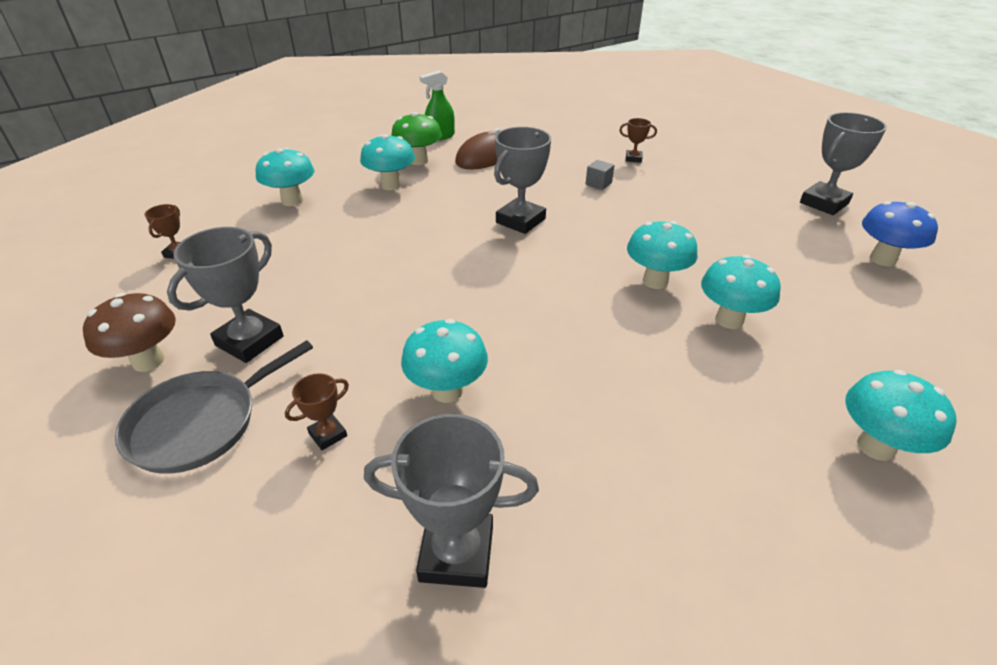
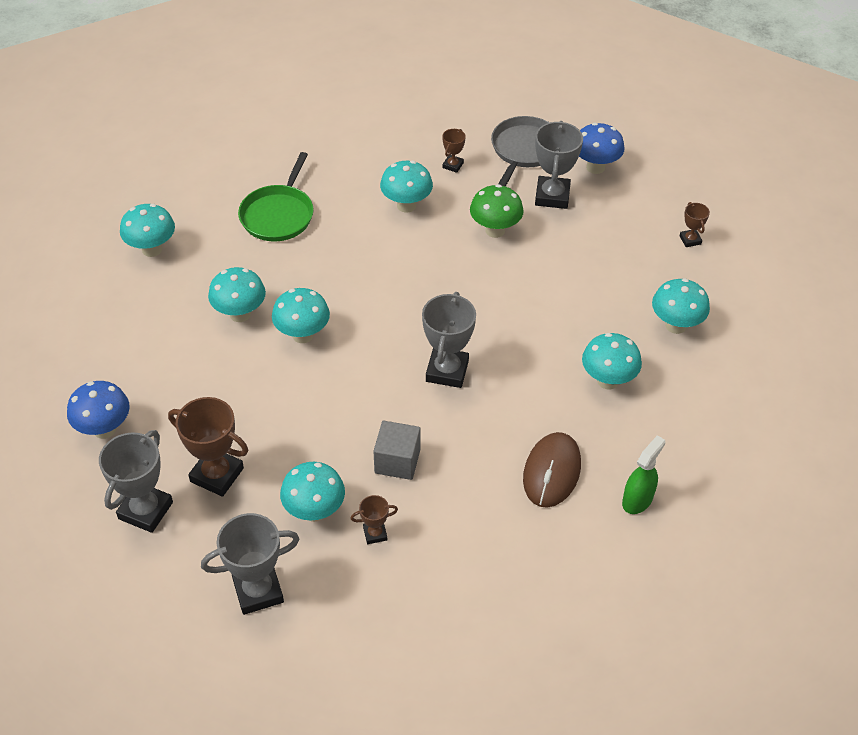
camera: 155 degrees right, 10 degrees up
(148, 361) = (595, 167): brown mushroom -> blue mushroom
(419, 161) = (617, 435): green mushroom -> green mushroom (495, 230)
(457, 553) = (354, 142): grey trophy -> grey trophy (258, 591)
(598, 184) = (397, 461): grey cube -> grey cube, size x1.67
(651, 440) = (278, 215): none -> green pan
(676, 175) = (314, 511): none -> turquoise mushroom
(759, 208) = (217, 475): none -> brown trophy

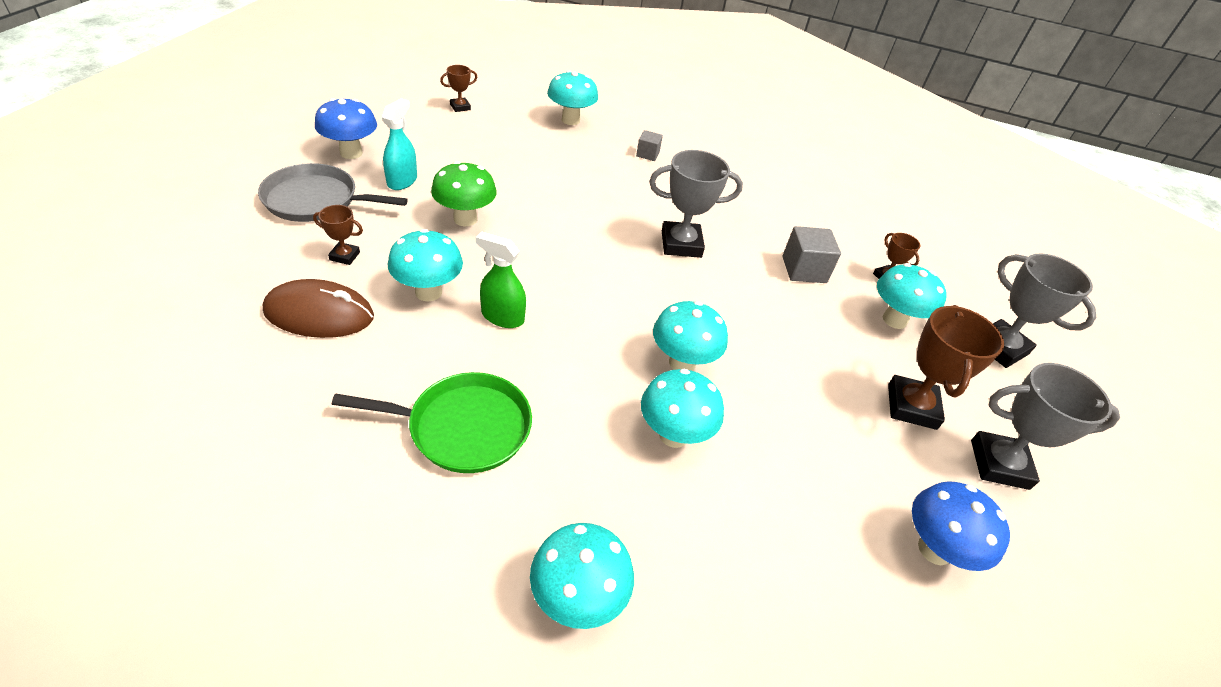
camera: 110 degrees left, 5 degrees down
(551, 472) = (757, 183): brown mouse -> brown mouse (319, 314)
(552, 196) = (402, 181): grey trophy -> turquoise spray bottle
(608, 380) = (647, 154): turquoise mushroom -> grey cube
(637, 499) = (756, 145): green spray bottle -> green spray bottle (502, 317)

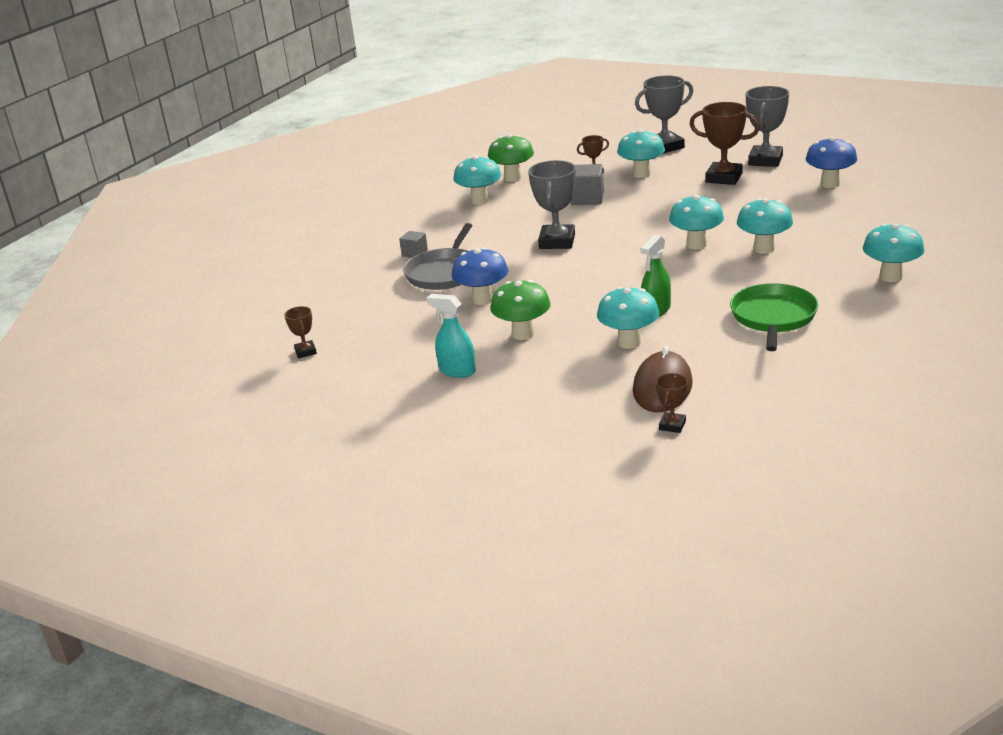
camera: 70 degrees left, 15 degrees down
(316, 200) = (491, 413): grey pan -> grey pan (444, 272)
(345, 256) = (582, 386): brown trophy -> brown trophy (672, 425)
(351, 153) = (400, 405): blue mushroom -> blue mushroom (483, 299)
(570, 120) = (343, 290): turquoise mushroom -> turquoise mushroom (480, 201)
(846, 214) = (513, 178): none -> green mushroom

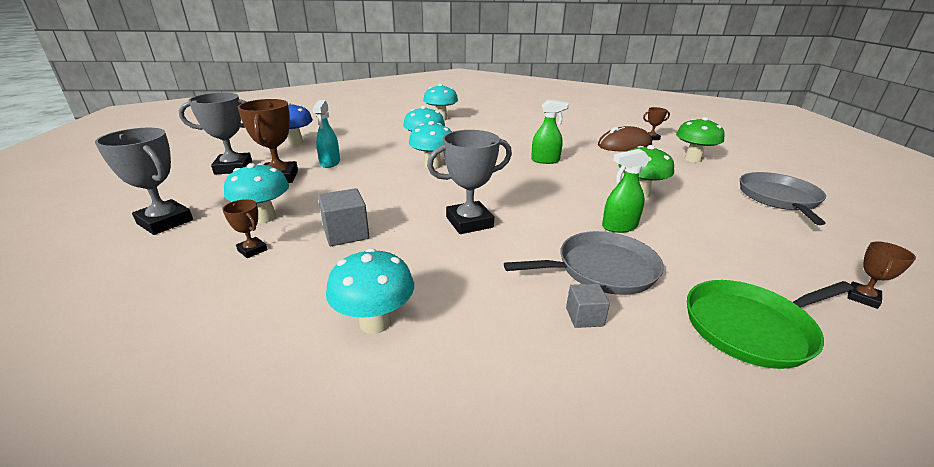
camera: 125 degrees left, 0 degrees up
(426, 413) = (779, 198): none -> grey pan
(457, 371) = (722, 204): turquoise spray bottle -> turquoise spray bottle (330, 163)
(483, 299) = (619, 226): blue mushroom -> green spray bottle
(513, 178) = (270, 320): green mushroom -> green mushroom (692, 159)
(629, 342) = (595, 160): turquoise mushroom -> none
(773, 317) = (516, 134): green pan -> green pan (751, 327)

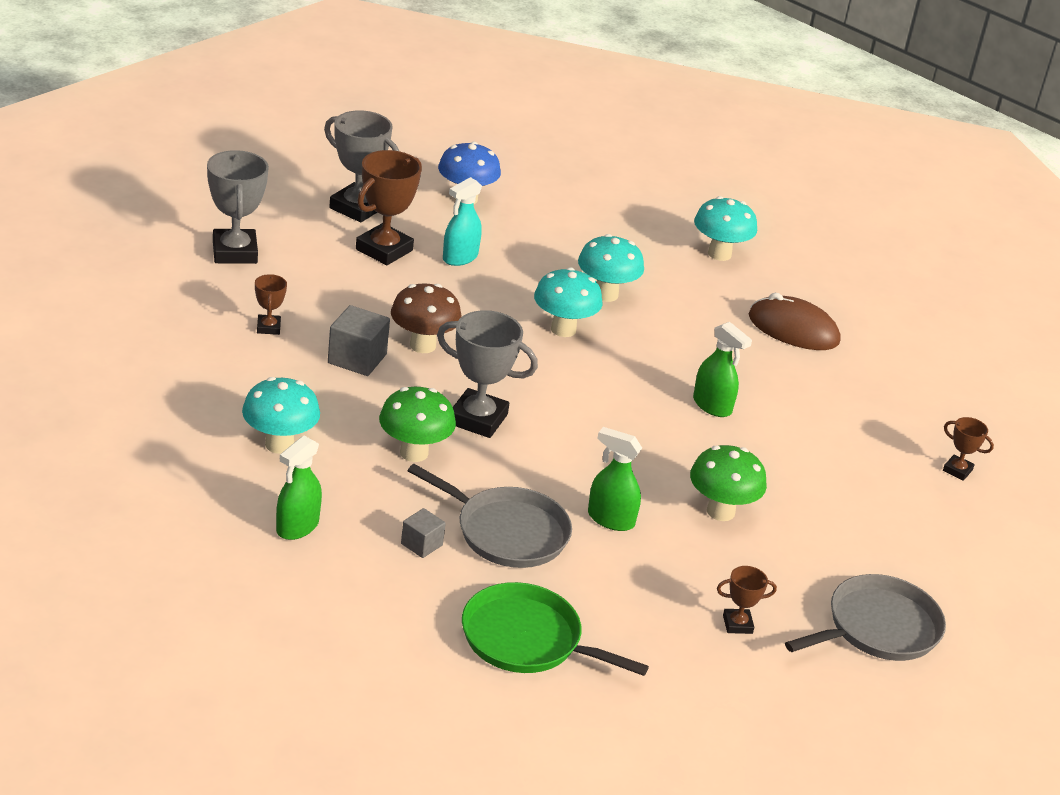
camera: 40 degrees right, 5 degrees up
(264, 217) = (313, 297): turquoise mushroom -> none
(375, 206) = (422, 345): none -> brown mushroom
(494, 381) = (297, 527): none -> green spray bottle
(624, 145) = (882, 453): brown mouse -> brown mouse (793, 329)
(692, 159) = (922, 530): green mushroom -> green mushroom (414, 453)
(862, 298) = (675, 705): brown trophy -> brown trophy (737, 624)

